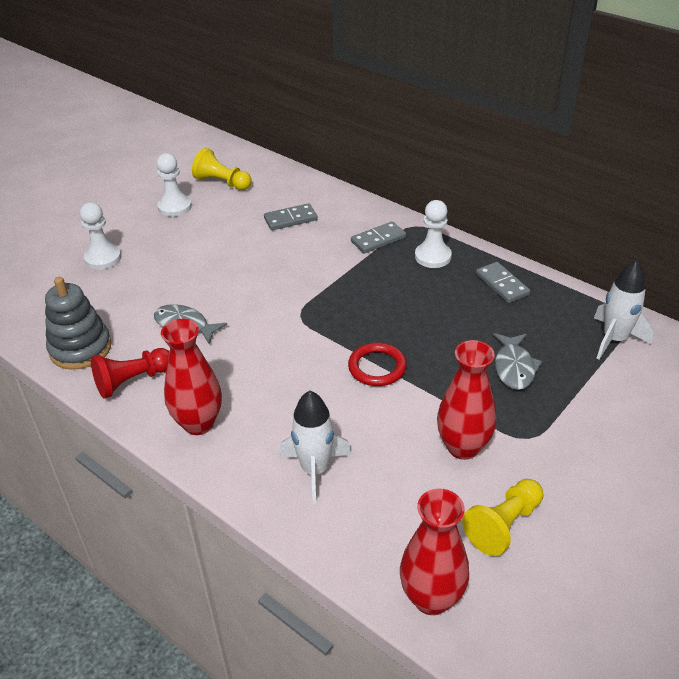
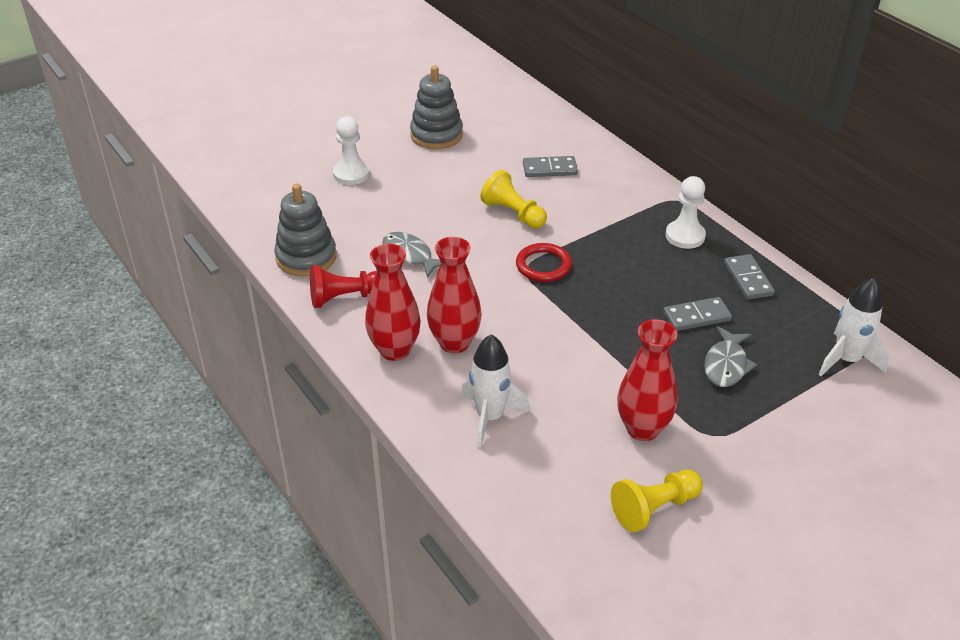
camera: 15 degrees right, 0 degrees up
(175, 207) = (436, 135): white pawn -> grey stacking toy
(222, 183) = (492, 118): yellow pawn -> yellow pawn (513, 213)
(377, 367) = (585, 335): red ring -> red ring (543, 265)
(378, 239) = (633, 207): grey domino -> grey domino (696, 316)
(431, 598) = (559, 554): red vase -> red vase (454, 343)

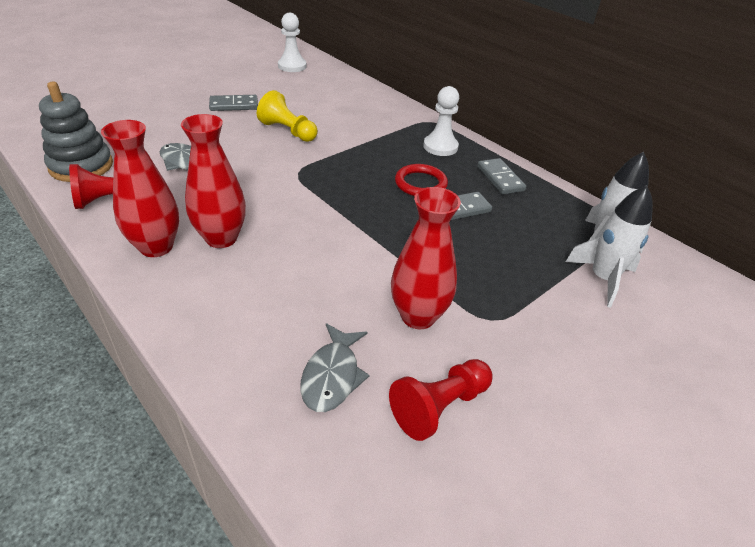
camera: 10 degrees left, 0 degrees up
(351, 174) = (142, 103): white pawn -> white pawn (292, 66)
(436, 135) = (224, 77): grey stacking toy -> none
(490, 417) = (253, 311): white rocket -> white rocket (602, 279)
(543, 265) = (314, 170): red ring -> red ring (420, 184)
(550, 169) = (321, 100): grey domino -> grey domino (234, 105)
(654, 508) = (439, 406): yellow pawn -> red pawn
(726, 365) = (493, 250): grey fish -> grey fish (332, 376)

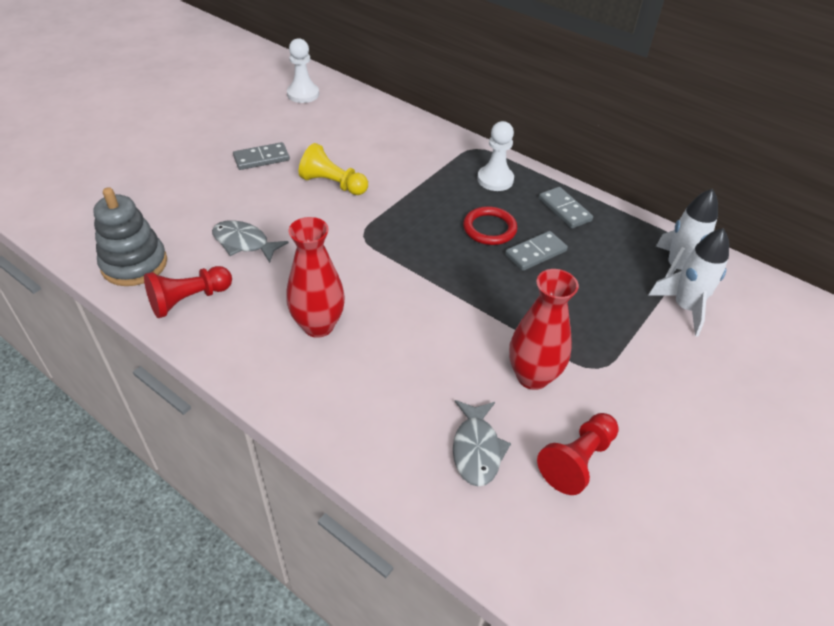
camera: 10 degrees left, 5 degrees up
(156, 247) = (258, 346): red vase -> none

